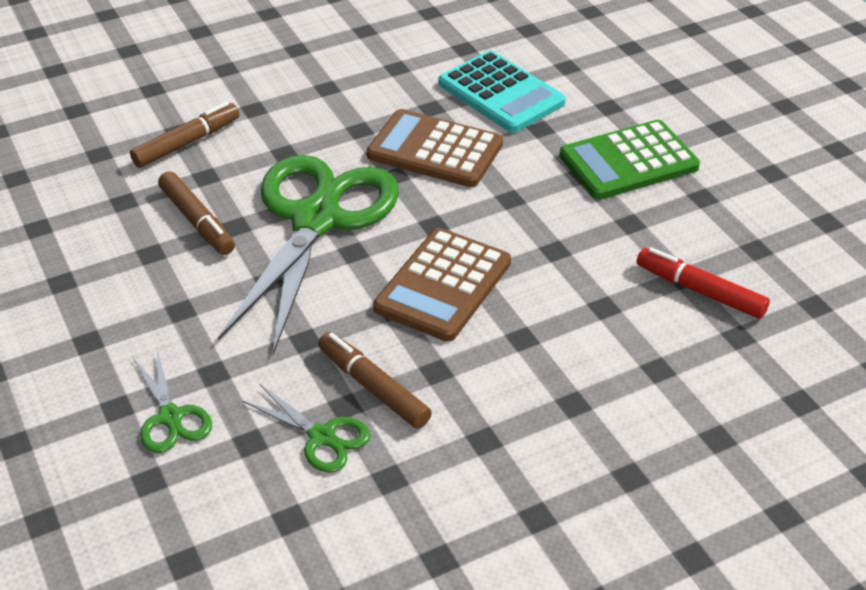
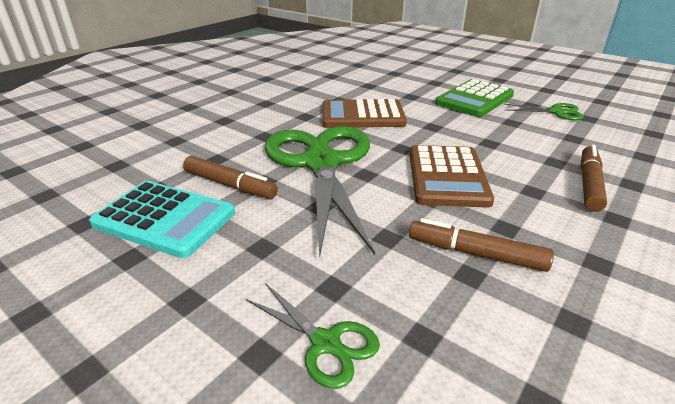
camera: 25 degrees left, 10 degrees down
(186, 143) = (187, 145): brown marker -> brown marker (589, 184)
(322, 437) = (480, 307): green scissors -> green scissors (555, 112)
(501, 93) = (372, 87): turquoise calculator -> turquoise calculator (164, 219)
(700, 291) = (592, 141): red marker -> none

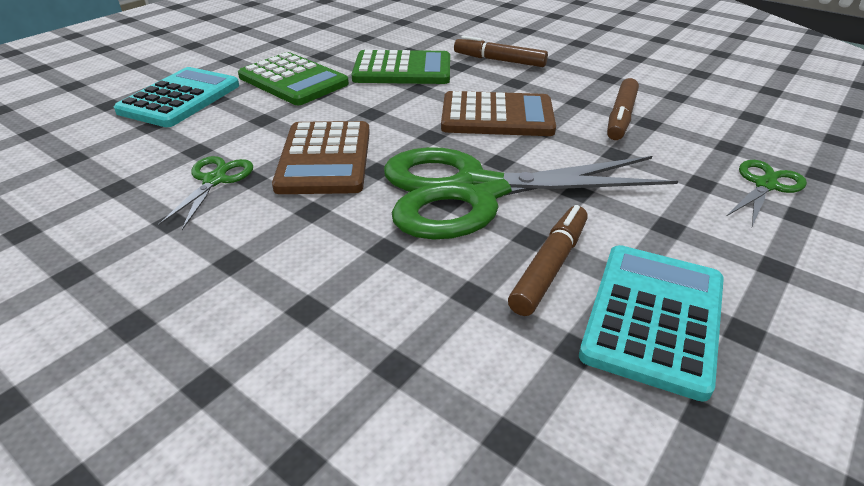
camera: 90 degrees left, 5 degrees up
(430, 74) = (180, 98): none -> turquoise calculator
(523, 135) = (402, 69): none -> green calculator
(555, 112) = (346, 47): green scissors -> green scissors (214, 180)

